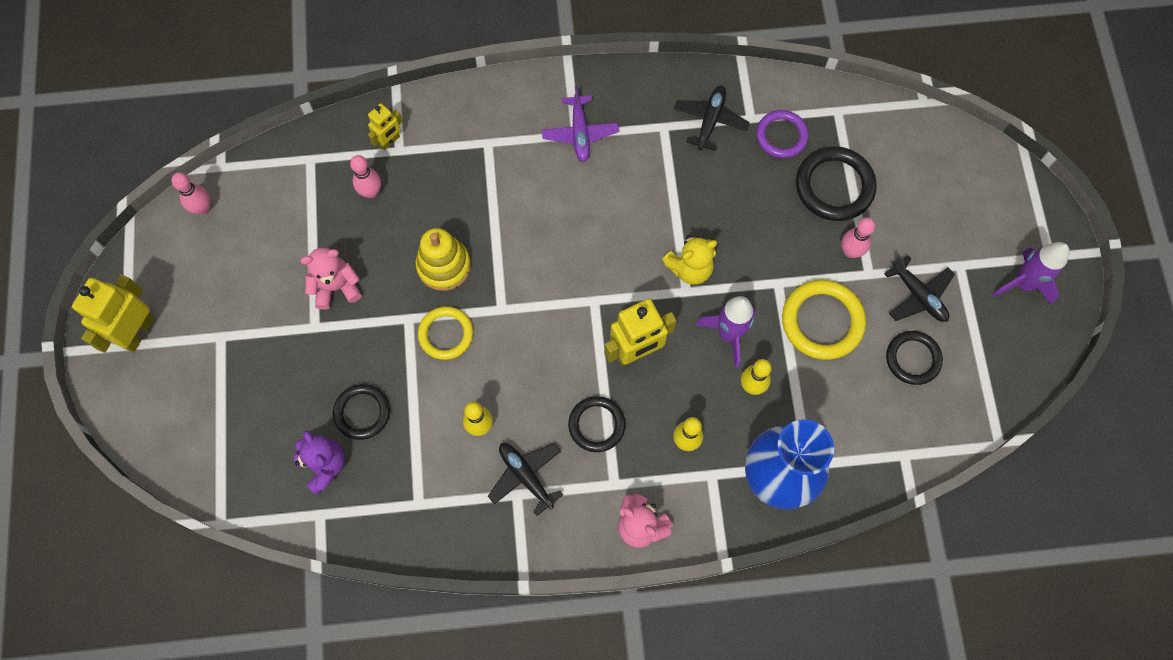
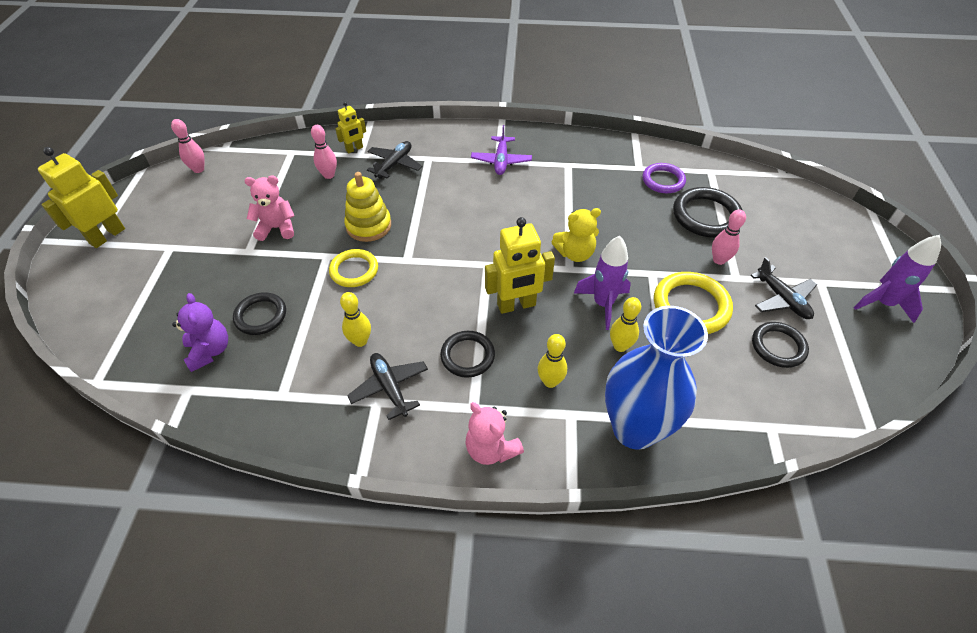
camera: 10 degrees right, 20 degrees down
(710, 120) = (606, 165): black plane -> black plane (394, 164)

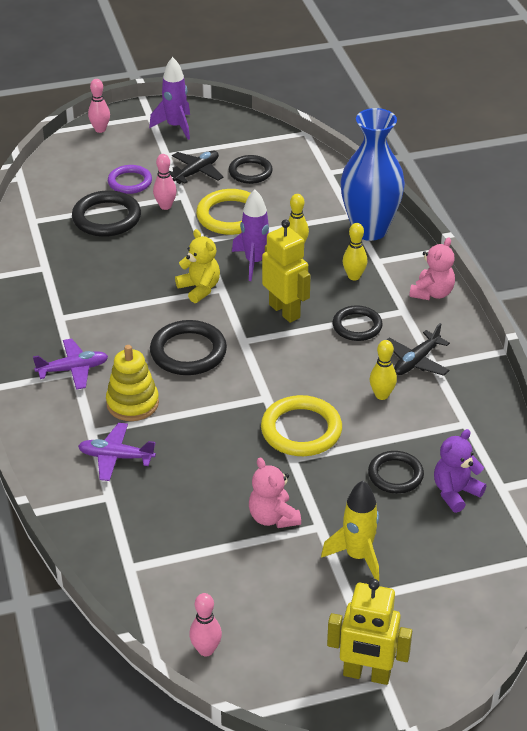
camera: 110 degrees left, 10 degrees down
(202, 263) = (357, 556): none -> yellow rocket
(329, 175) = (161, 510): pink bowling pin -> pink bowling pin (100, 129)
(354, 149) = (99, 505): yellow robot -> none
(354, 270) = (301, 430): yellow ring -> yellow ring, size x1.51
(368, 226) = (232, 442): yellow stacking toy -> yellow stacking toy (132, 403)
(394, 164) = (116, 457): black plane -> purple plane
(490, 226) = (188, 352): none -> black ring
(663, 180) = (61, 249): purple ring -> purple ring (130, 182)

